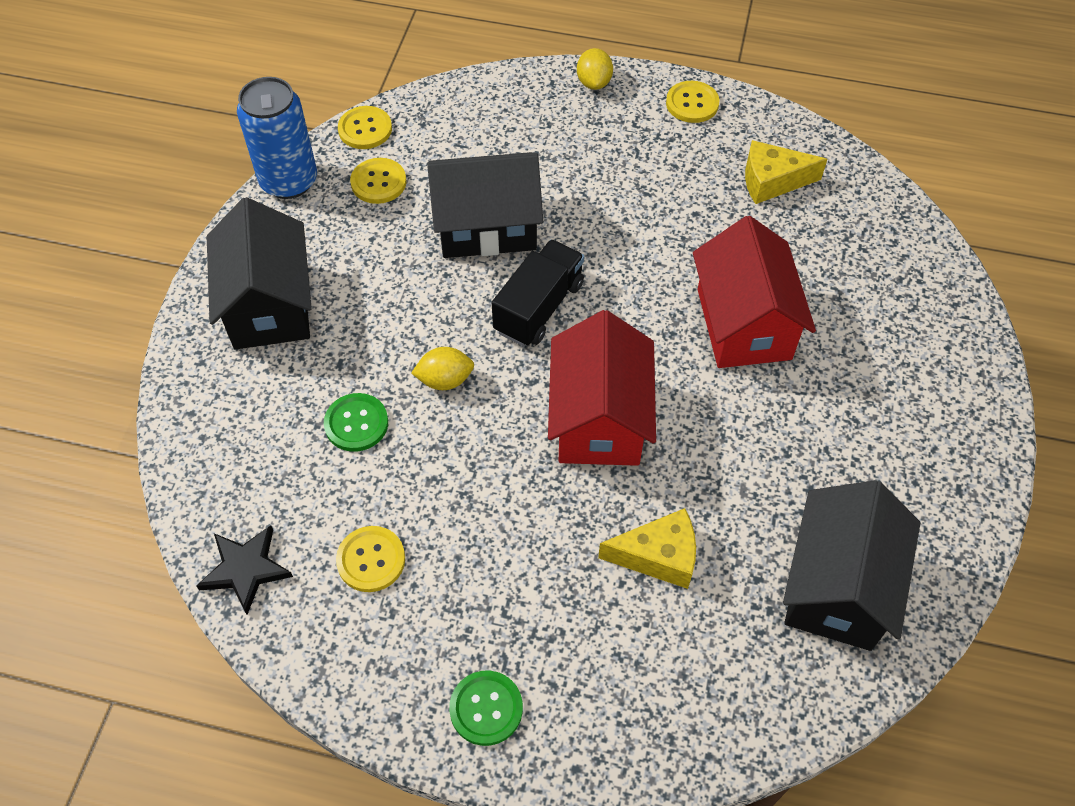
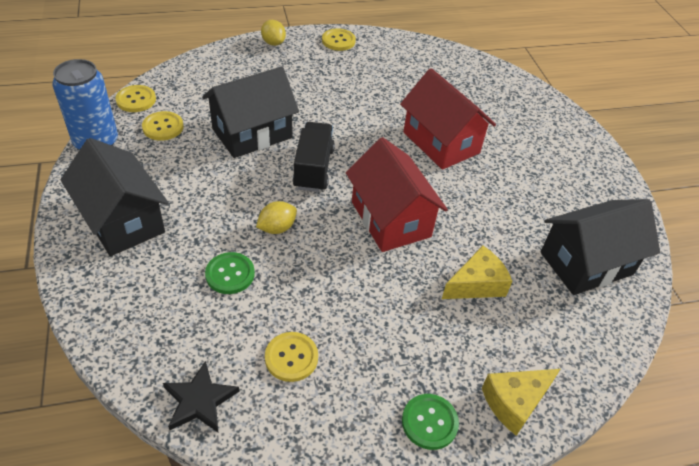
camera: 30 degrees left, 10 degrees down
(772, 181) = (408, 68): yellow cheese -> yellow cheese (514, 402)
(837, 587) = (586, 263): black house -> black house turned 75 degrees clockwise

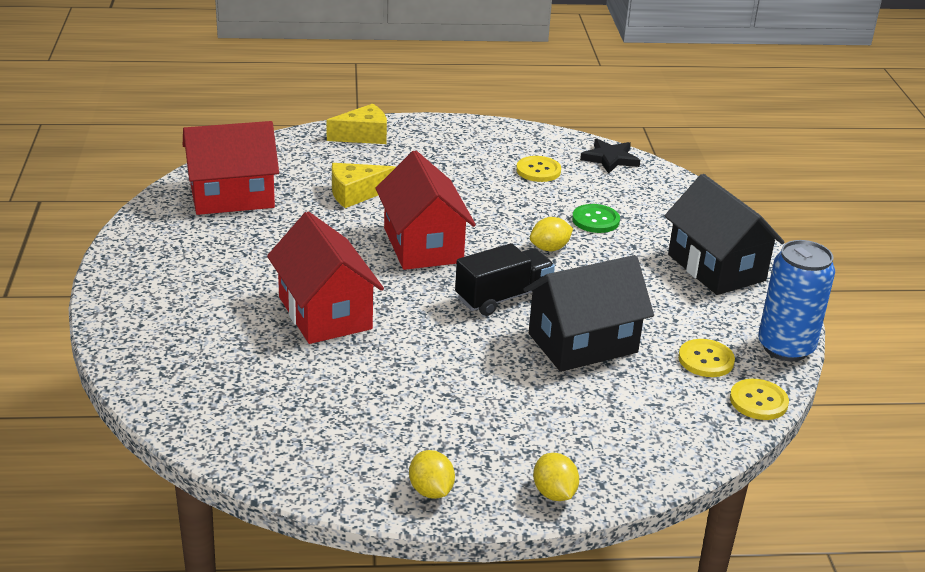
camera: 170 degrees left, 15 degrees down
(313, 168) = (503, 297): black truck -> black truck turned 135 degrees counterclockwise
(338, 41) = (431, 491): yellow button -> yellow lemon
(429, 422) = (435, 134): green button -> none
(586, 263) = (232, 197): black house -> red house

